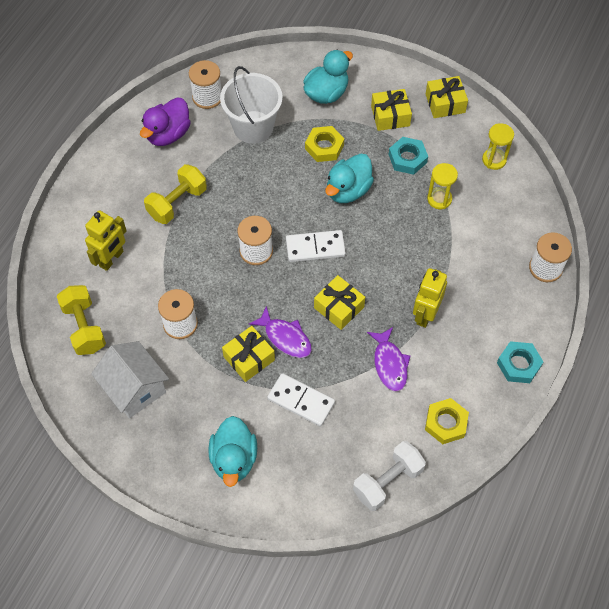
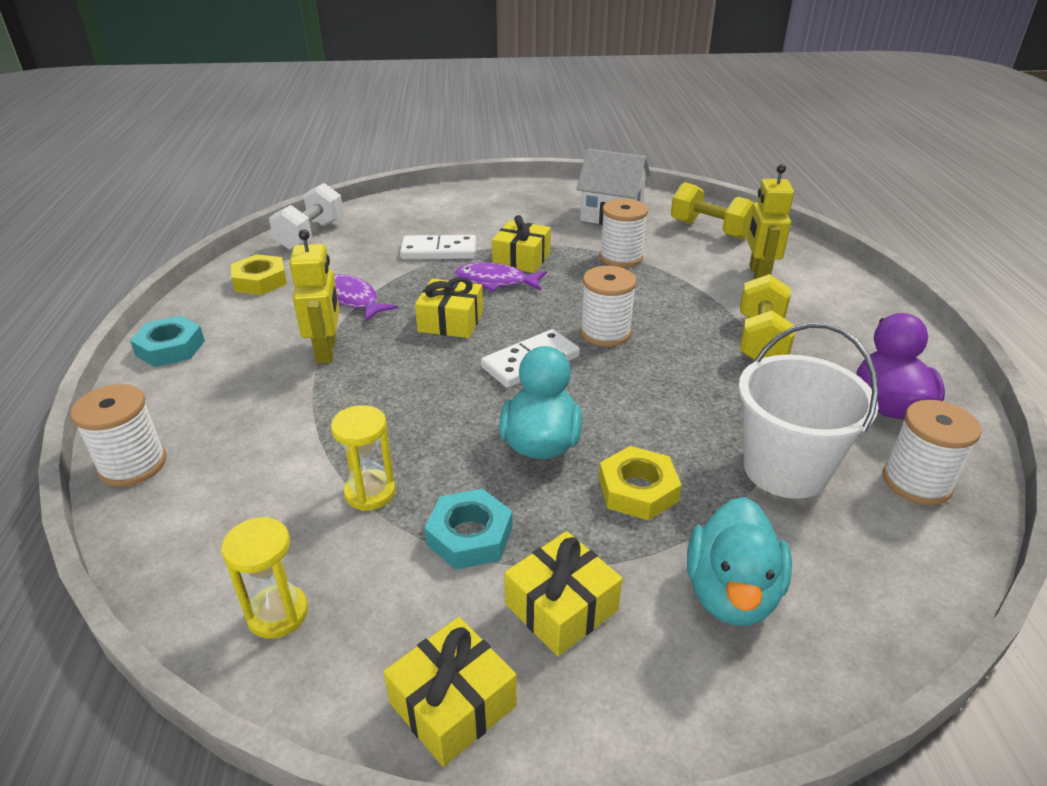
camera: 150 degrees right, 25 degrees down
(234, 459) = (475, 209): turquoise duck -> none

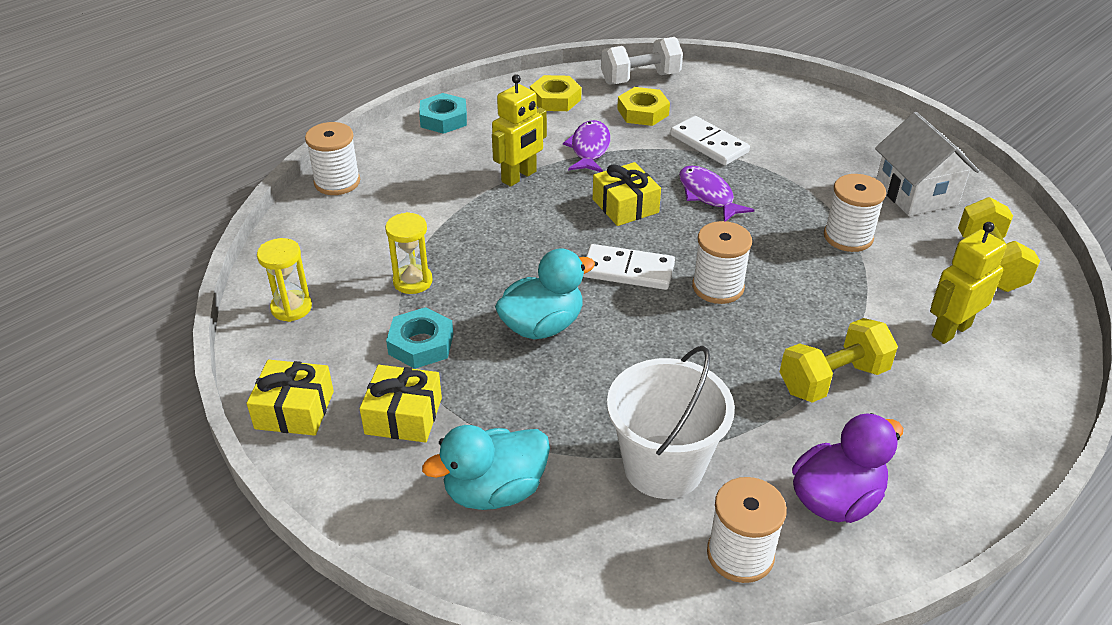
camera: 50 degrees right, 5 degrees up
(521, 259) = (761, 188): yellow gift -> none
(638, 490) = (548, 397): yellow nut -> yellow nut (643, 112)

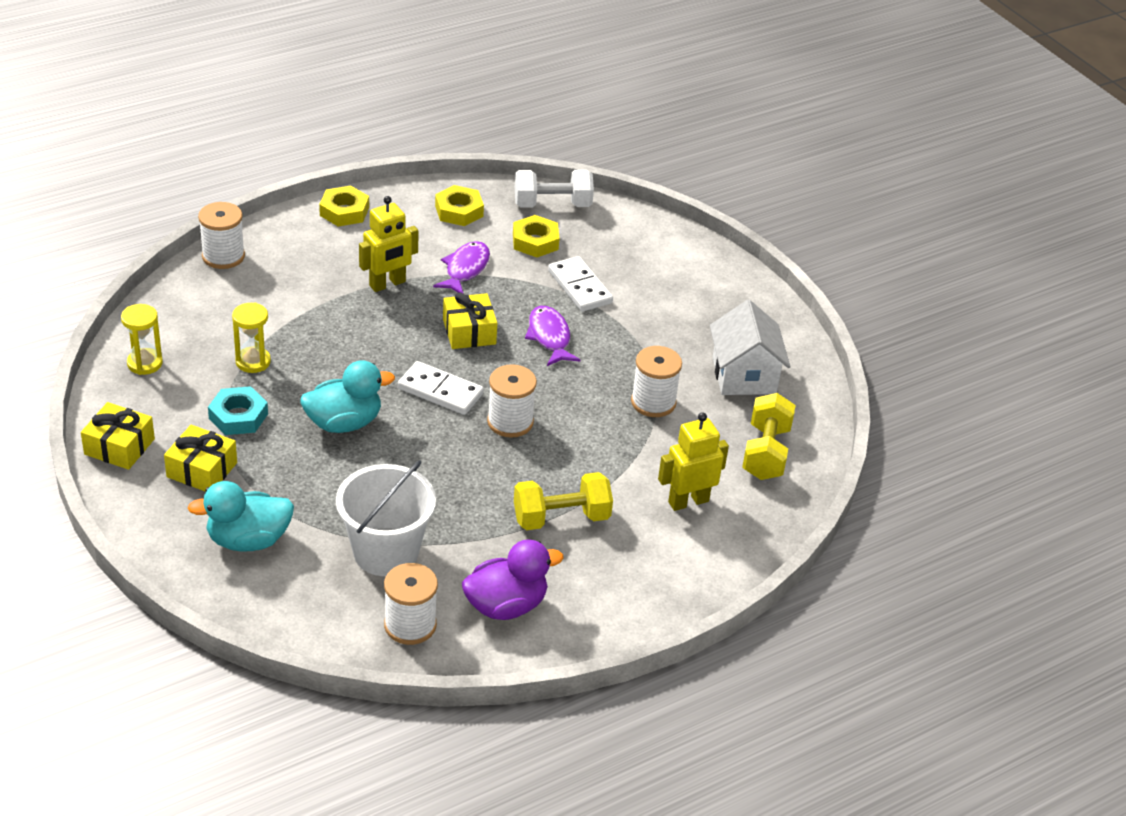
camera: 10 degrees right, 0 degrees up
(443, 119) = (344, 211): turquoise nut -> yellow nut

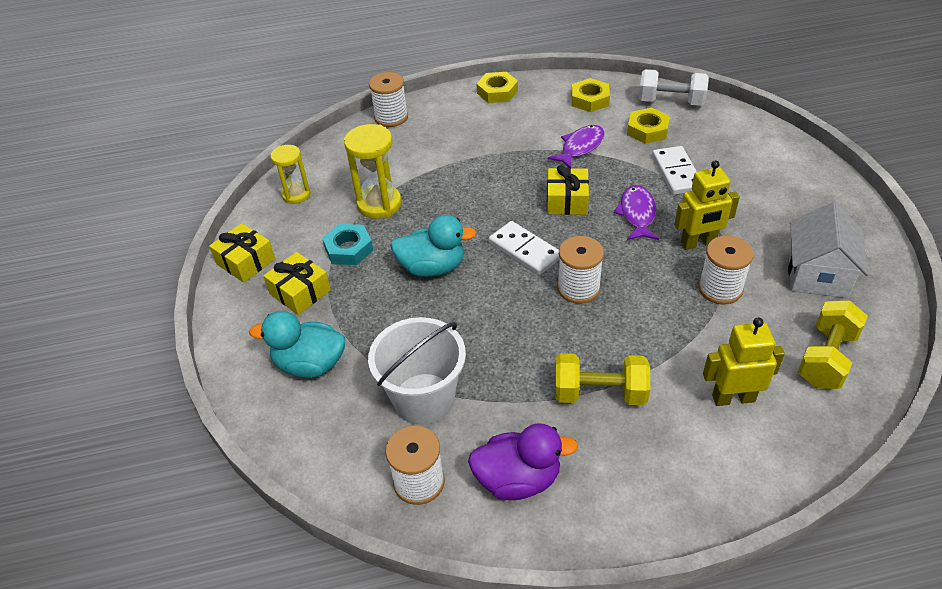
camera: 25 degrees right, 5 degrees up
(253, 362) = (379, 204): yellow hourglass -> yellow hourglass, size x1.54
(387, 284) = (511, 152): yellow robot -> yellow robot (698, 243)

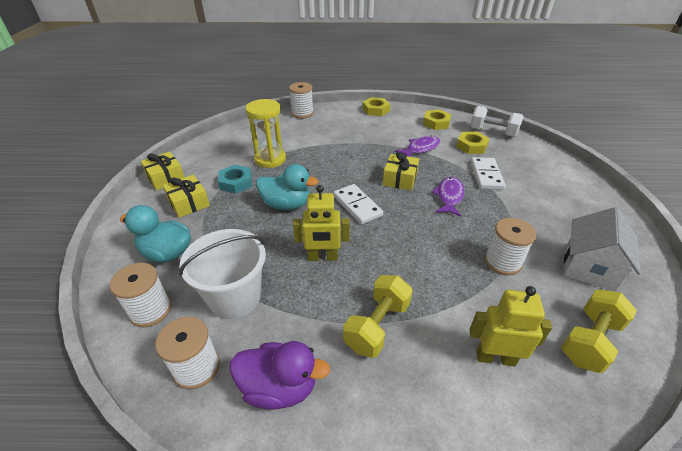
camera: 10 degrees right, 5 degrees down
(296, 195) = (220, 145): yellow hourglass -> none
(578, 288) = (388, 239): white spool -> white spool (150, 310)
(599, 393) = (377, 326): yellow dumbbell -> yellow dumbbell turned 75 degrees counterclockwise
(698, 243) = (492, 225): yellow robot -> yellow robot (323, 257)

